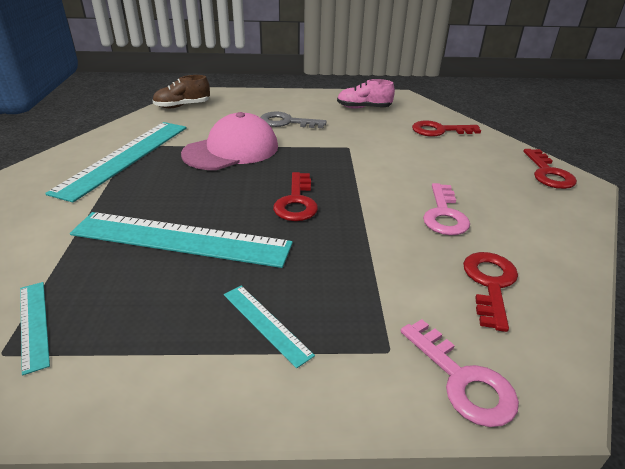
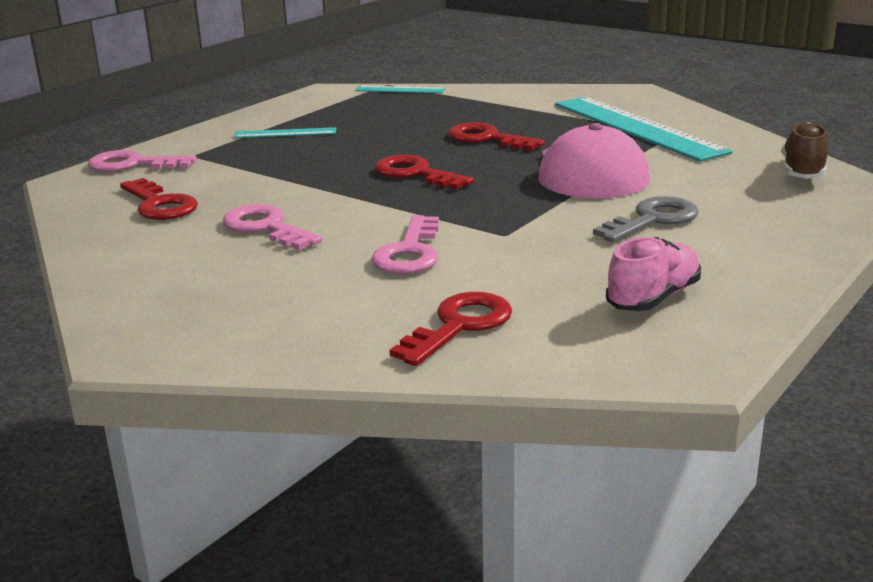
camera: 130 degrees right, 10 degrees down
(181, 239) = (430, 127): turquoise ruler -> none
(402, 161) = (409, 252): none -> pink key
(548, 173) = (196, 340): red key -> red key (487, 138)

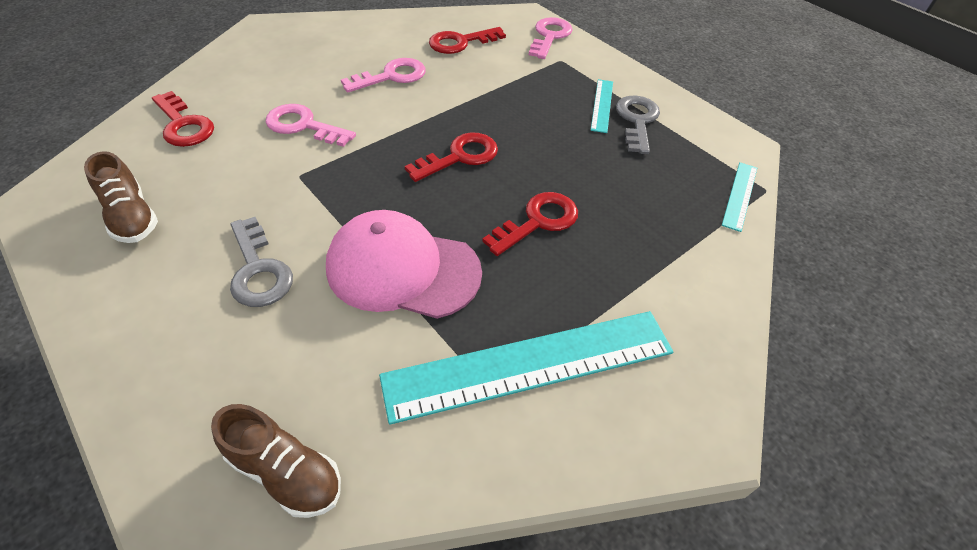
camera: 100 degrees right, 25 degrees up
(308, 120) = (637, 121): none -> grey key
(653, 298) = (132, 217): pink shoe -> brown shoe

